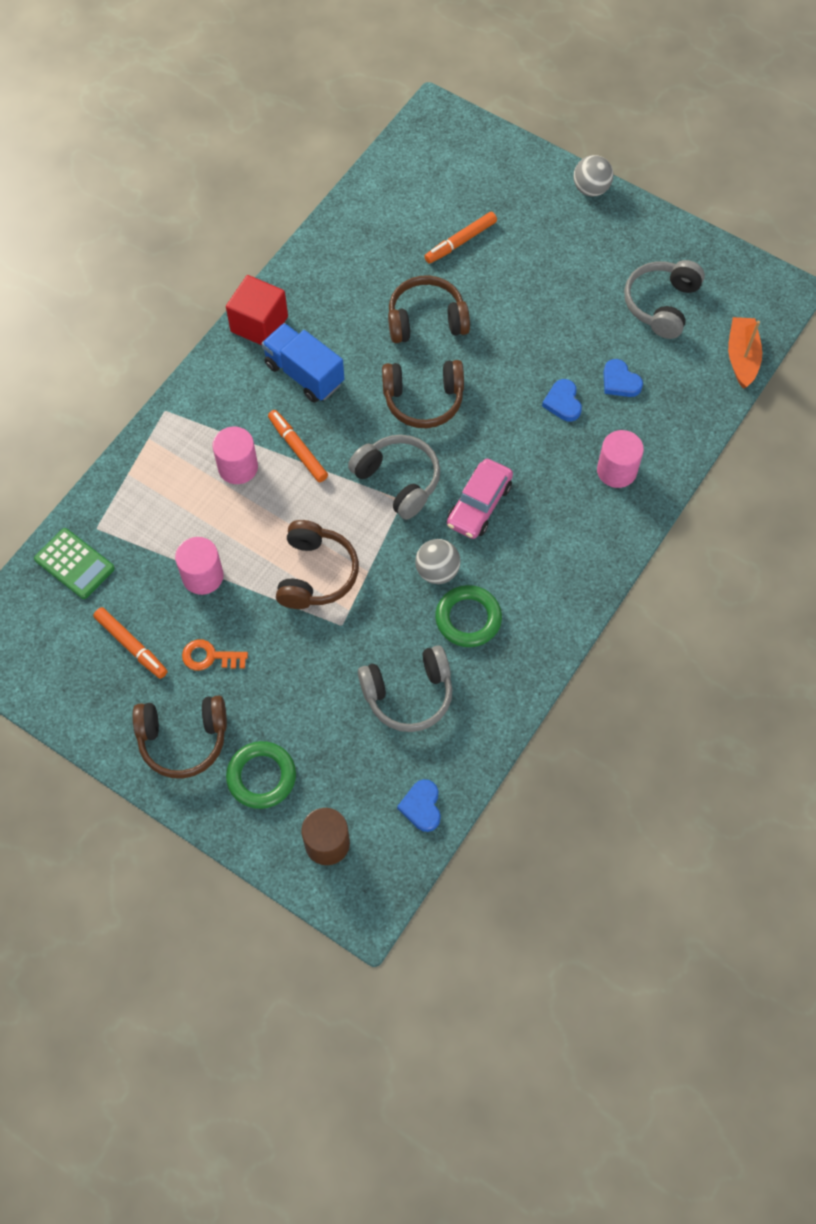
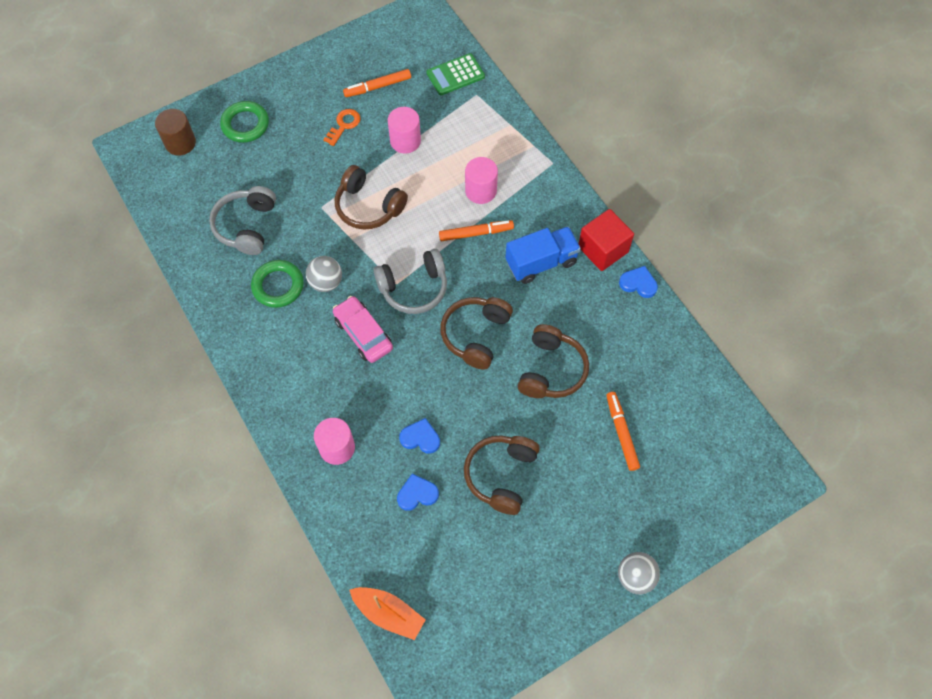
camera: 115 degrees right, 0 degrees up
(183, 739) = (296, 93): brown headphones -> brown headphones (501, 475)
(421, 806) = (167, 202): blue heart -> blue heart (638, 283)
(661, 304) = (477, 572): grey headphones -> none

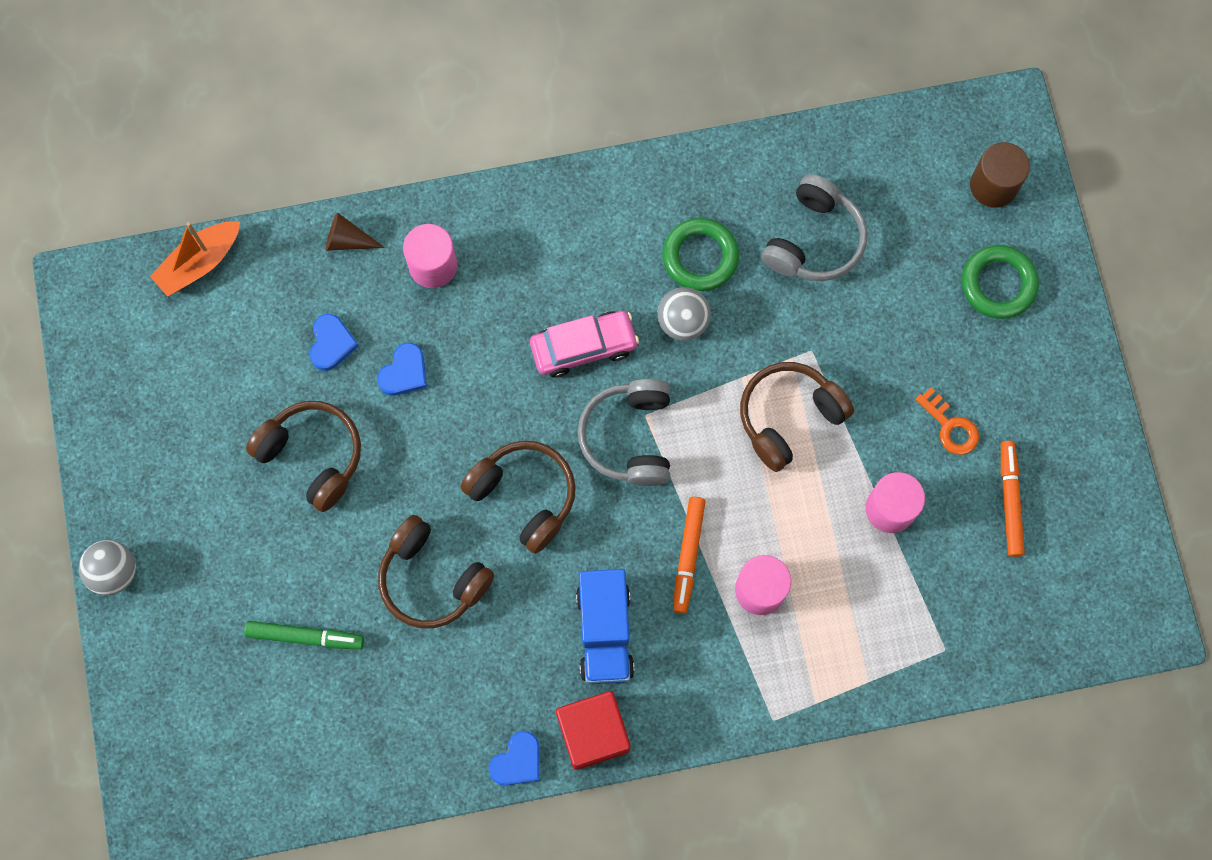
camera: 110 degrees right, 10 degrees up
(246, 226) = (814, 240): grey headphones -> grey headphones turned 90 degrees clockwise
(336, 512) = (348, 240): none -> brown cone
(455, 75) = (995, 630): green calculator -> none
(621, 433) = (305, 637): orange marker -> green marker

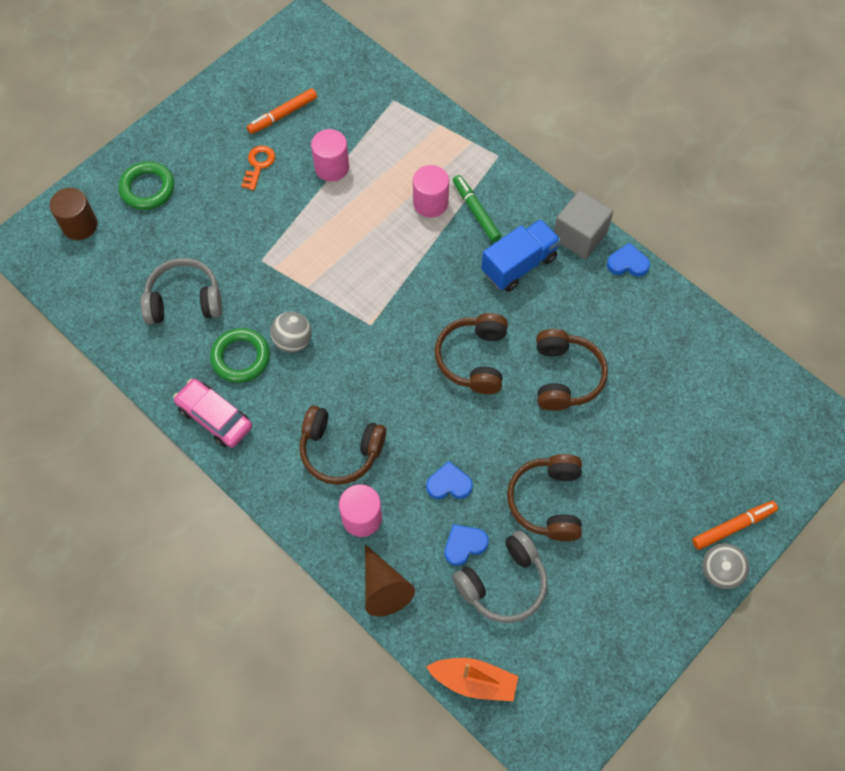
camera: 125 degrees left, 10 degrees down
(305, 637) = (659, 424): green marker -> green marker (476, 211)
(348, 240) = (383, 588): brown cone -> brown cone, size x1.53
(584, 347) = (351, 387): pink car -> pink car (215, 417)
(593, 733) = (579, 236): red cube -> grey cube
(629, 437) = (391, 324): grey headphones -> grey headphones (503, 583)
(688, 556) = (440, 250): orange marker -> orange marker (733, 527)
(788, 417) = (313, 248): brown headphones -> brown headphones (340, 450)

